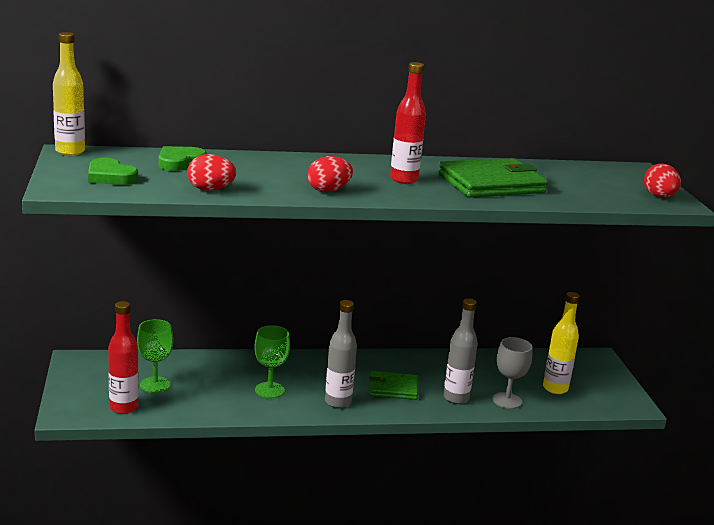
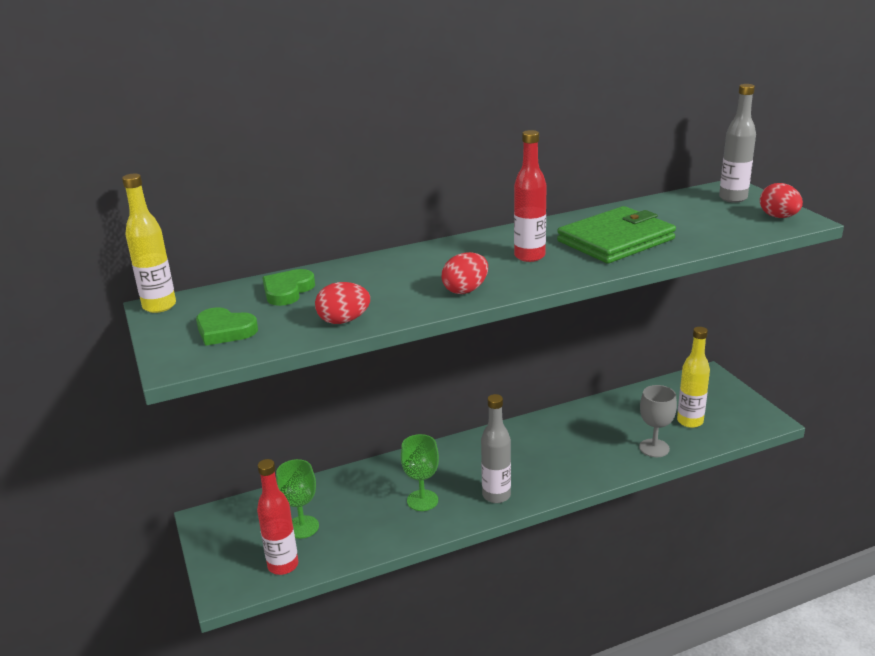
camera: 10 degrees left, 5 degrees up
(393, 388) = (540, 464): green wallet -> none
(456, 398) = (605, 458): grey bottle -> grey bottle (733, 198)

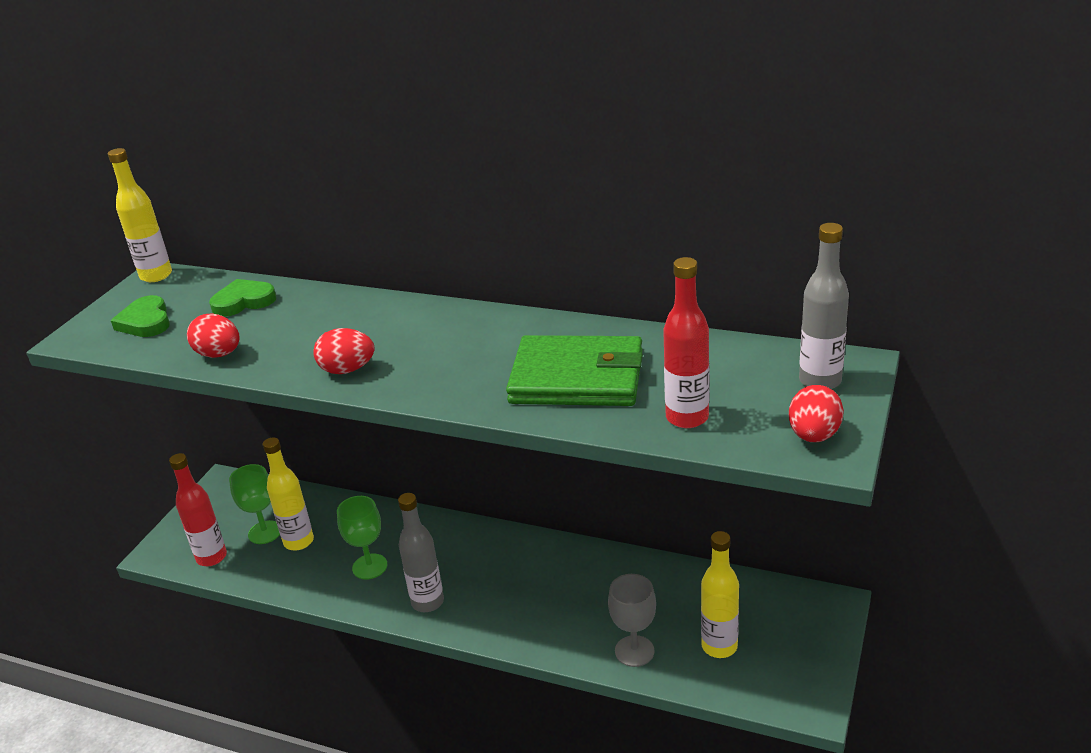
camera: 45 degrees right, 5 degrees up
(341, 517) = (299, 541): none -> yellow bottle
(529, 256) = (466, 357): red bottle -> red bottle (687, 417)

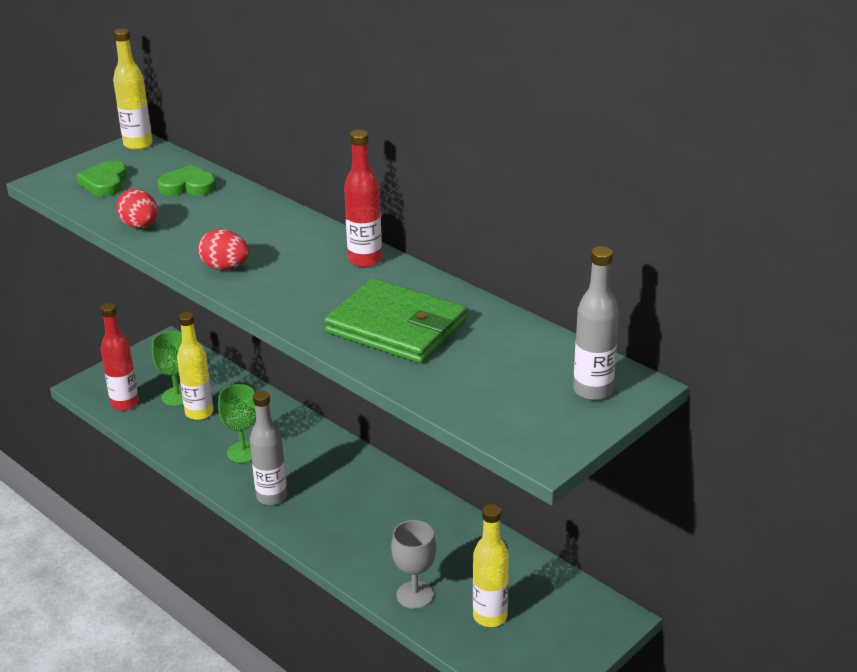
camera: 20 degrees right, 0 degrees up
(687, 417) = (455, 387): red bottle -> red bottle (365, 260)
(814, 435) = (545, 433): red egg -> none

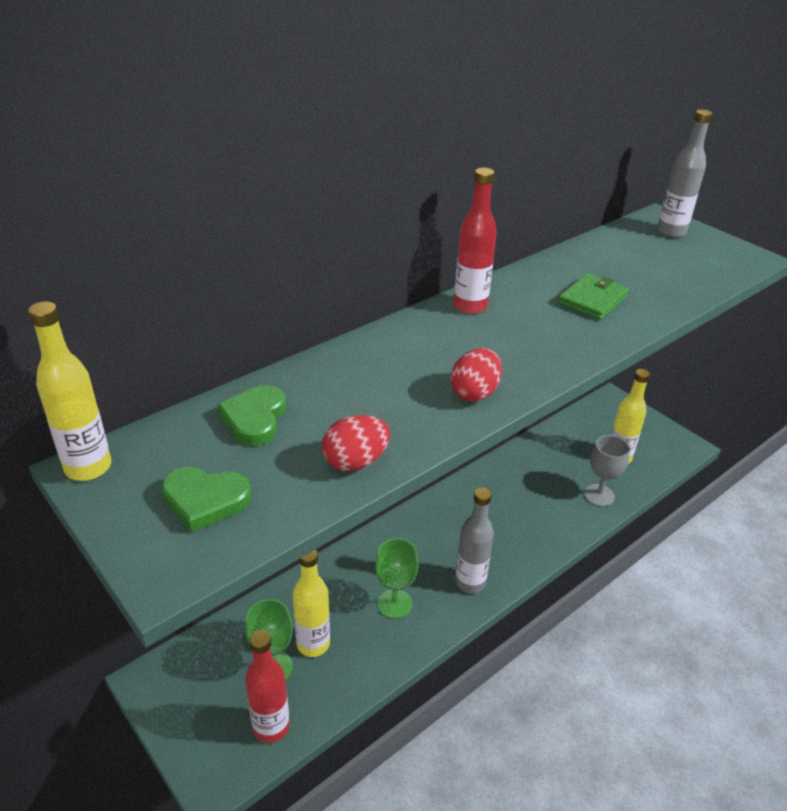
camera: 85 degrees left, 5 degrees up
(396, 327) = (592, 300): green wallet -> green wallet, size x0.58

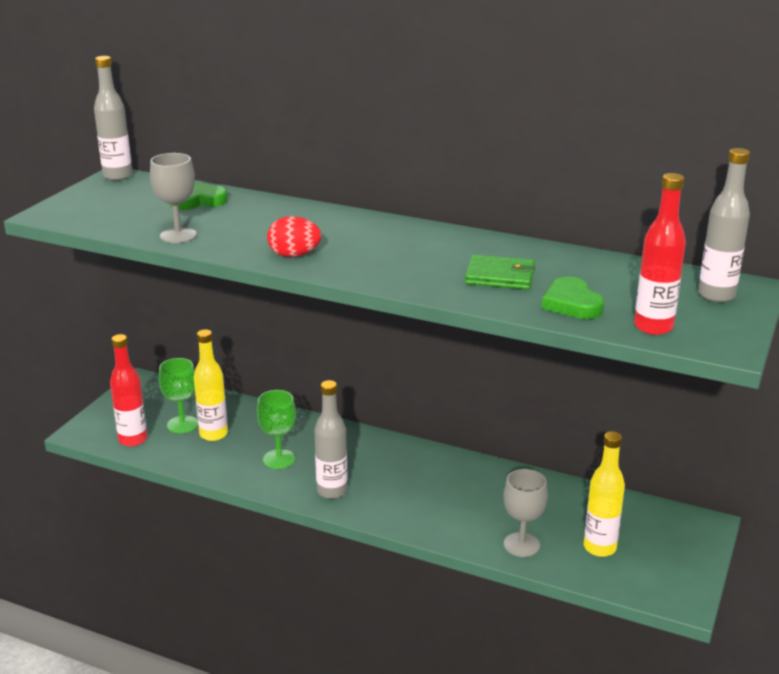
camera: 65 degrees right, 10 degrees down
(88, 467) = (118, 176): yellow bottle -> grey bottle
(205, 500) = (110, 208): green heart -> green heart (571, 303)
(355, 462) = (178, 235): red egg -> grey goblet
(470, 306) = (421, 232): red bottle -> red bottle (653, 327)

